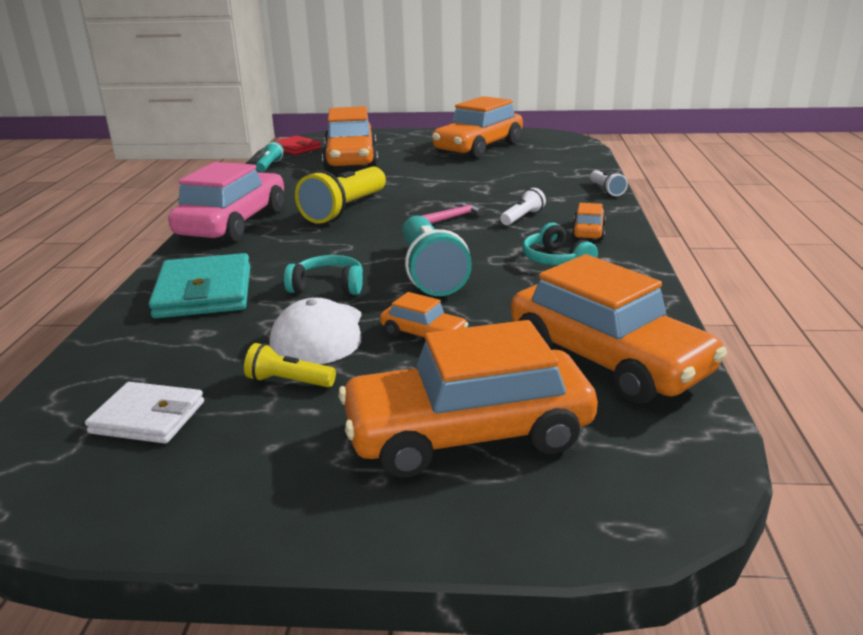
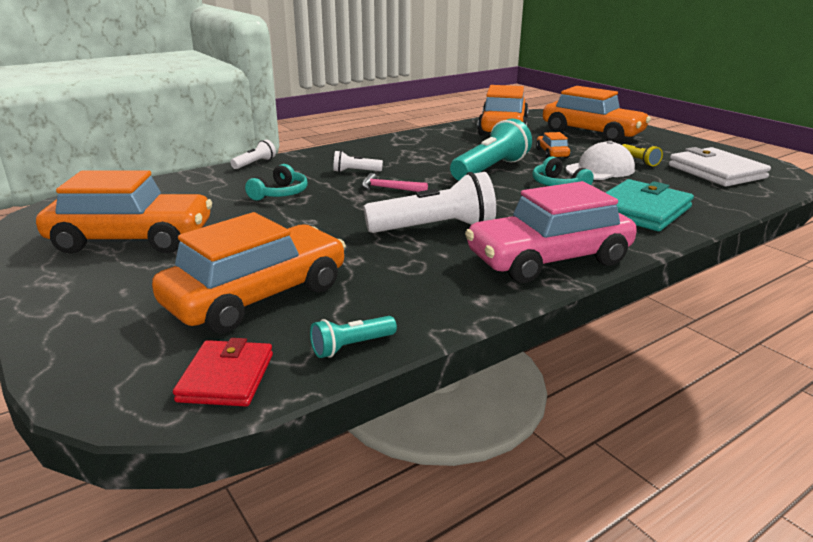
camera: 130 degrees left, 0 degrees up
(148, 417) = (716, 172): white wallet -> white wallet, size x1.58
(345, 210) = (435, 228): yellow flashlight -> white flashlight
(555, 260) = (417, 151): turquoise headphones -> turquoise headphones (280, 193)
(588, 231) = (357, 153): orange car -> none

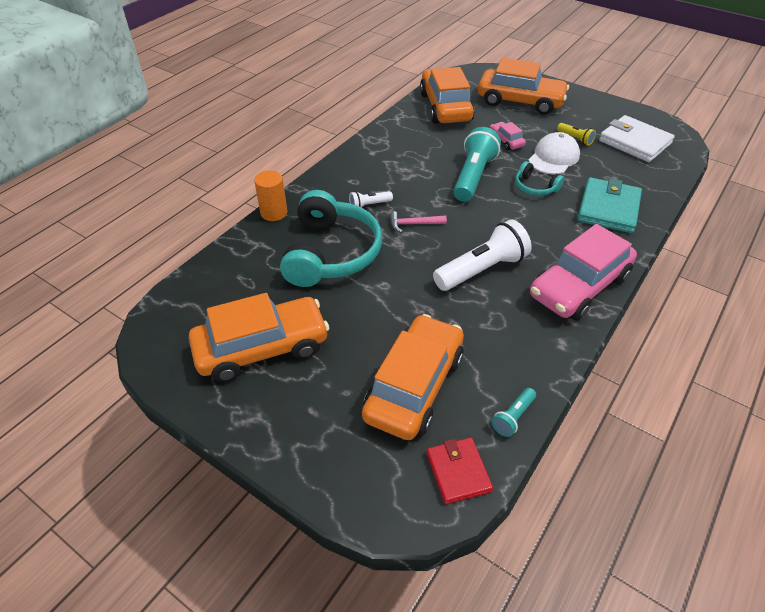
camera: 20 degrees left, 20 degrees up
(255, 163) = (274, 213): white flashlight -> orange cylinder
(280, 193) = (331, 253): turquoise headphones -> turquoise headphones, size x2.13
(551, 153) = (506, 141): orange car -> pink car

